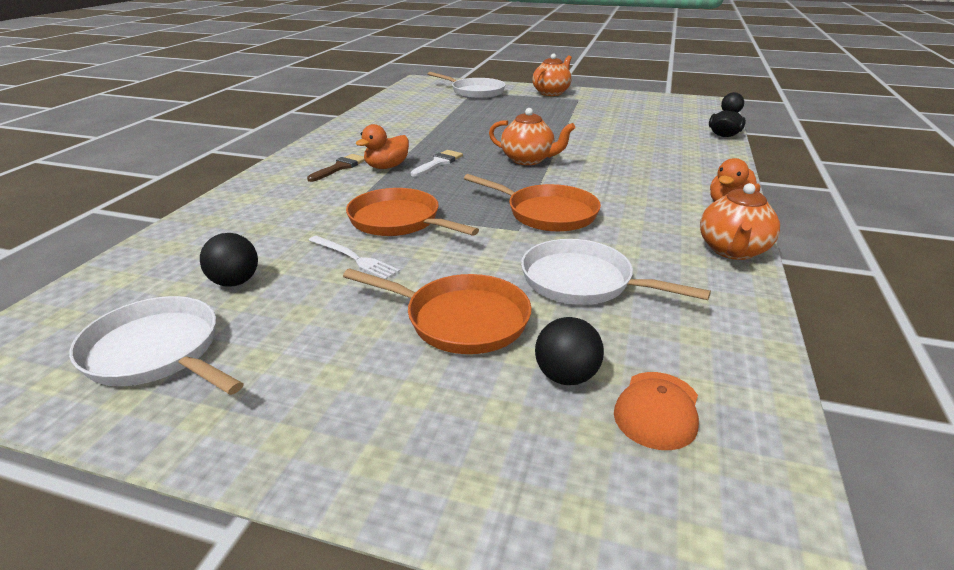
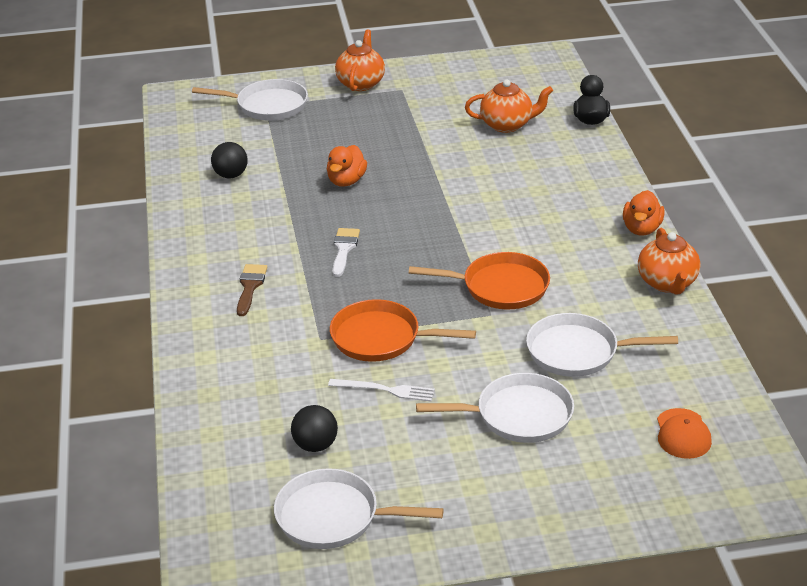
camera: 25 degrees left, 5 degrees up
(386, 167) = (297, 271): orange duck -> orange duck (346, 181)
(460, 320) = (518, 415): orange pan -> white pan
(528, 160) = (429, 218): orange teapot -> orange teapot (507, 125)
(566, 376) = (617, 432): black ball -> black ball (231, 175)

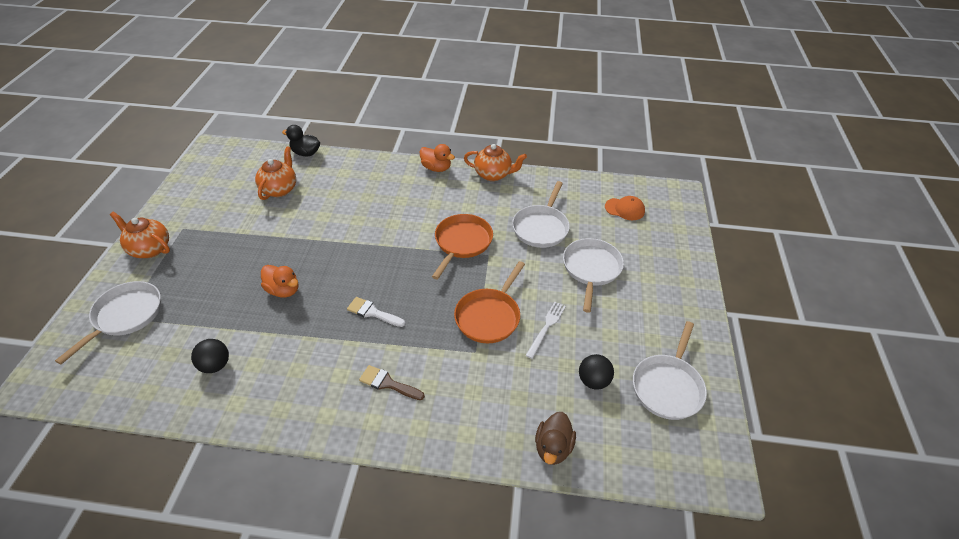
camera: 75 degrees left, 10 degrees up
(208, 425) = (553, 447): none -> brown duck

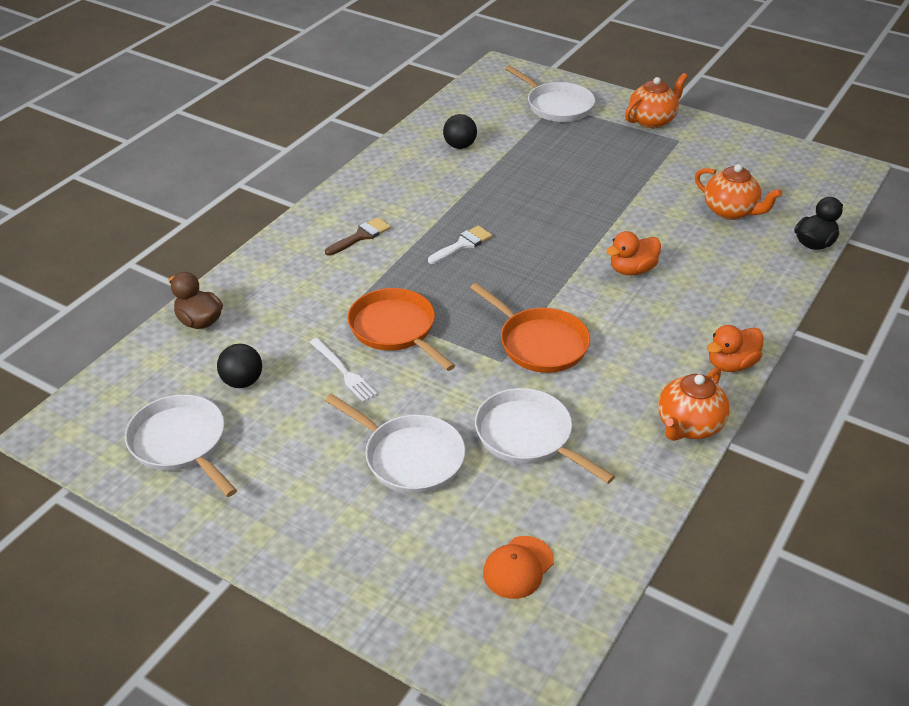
camera: 115 degrees right, 5 degrees down
(283, 290) = (536, 192): orange duck -> orange duck (632, 270)

